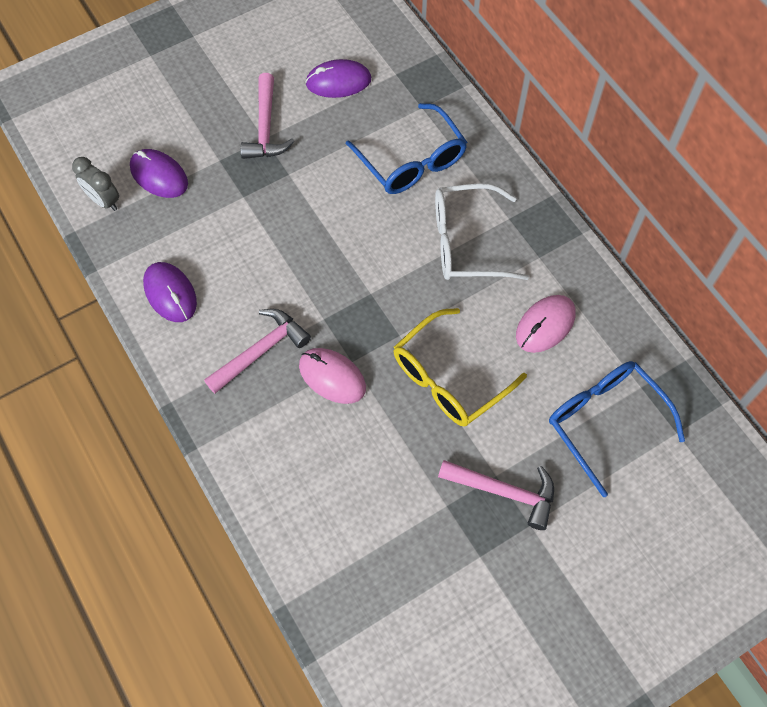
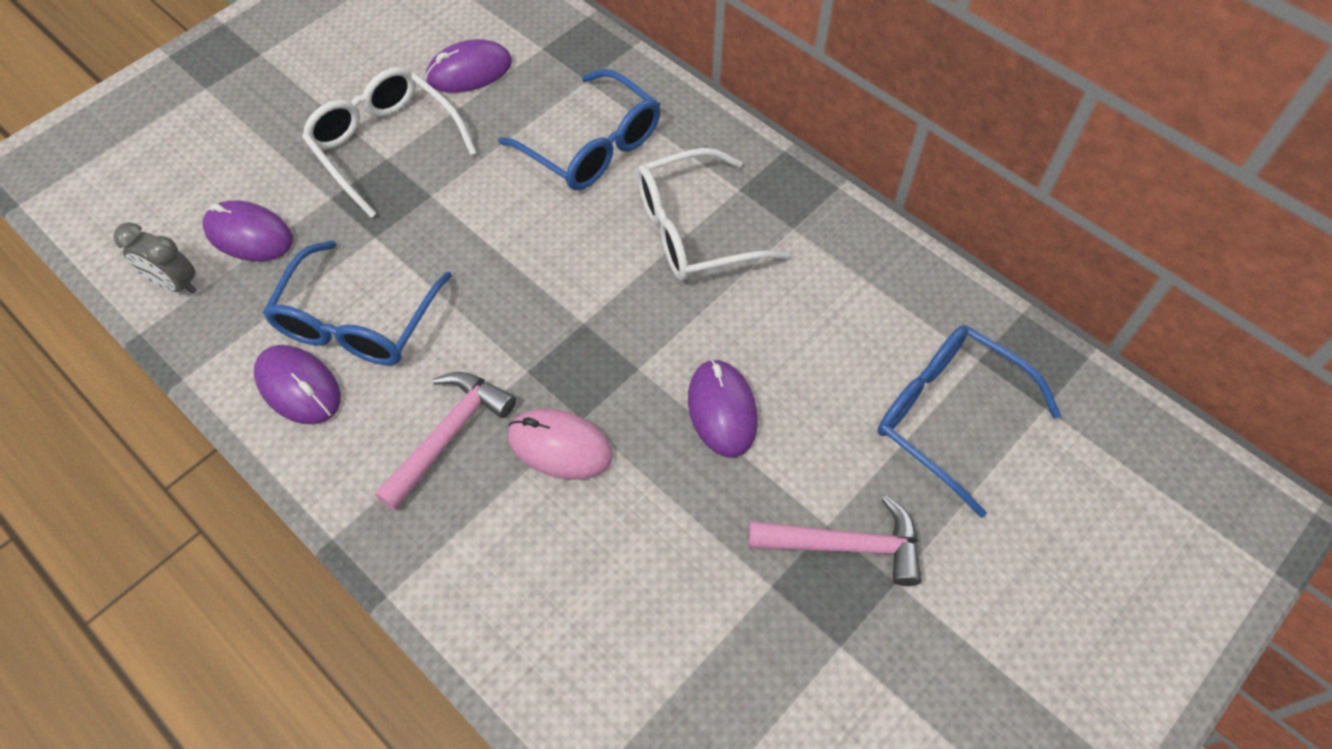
camera: 15 degrees left, 5 degrees down
(218, 257) = (357, 322): none -> blue glasses
(265, 127) = (385, 145): pink hammer -> white glasses
(448, 378) = (722, 410): yellow glasses -> purple mouse
(545, 325) = (829, 310): pink mouse -> none

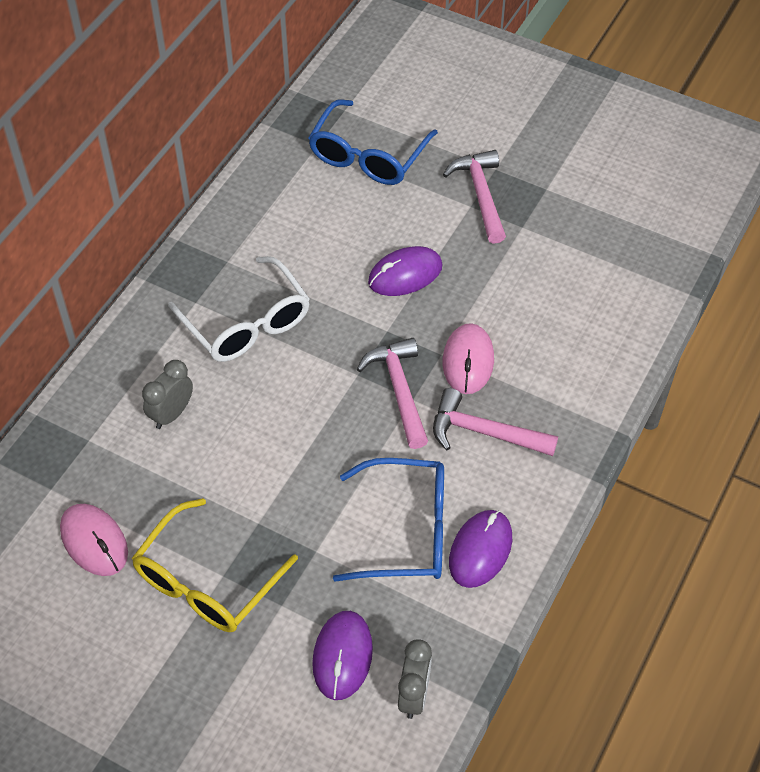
camera: 105 degrees left, 5 degrees down
(385, 145) = (206, 582): white glasses -> yellow glasses
(469, 71) = (94, 541): purple mouse -> pink mouse
(544, 360) = (399, 390): none -> pink hammer
(593, 146) = (171, 414): blue glasses -> grey clock

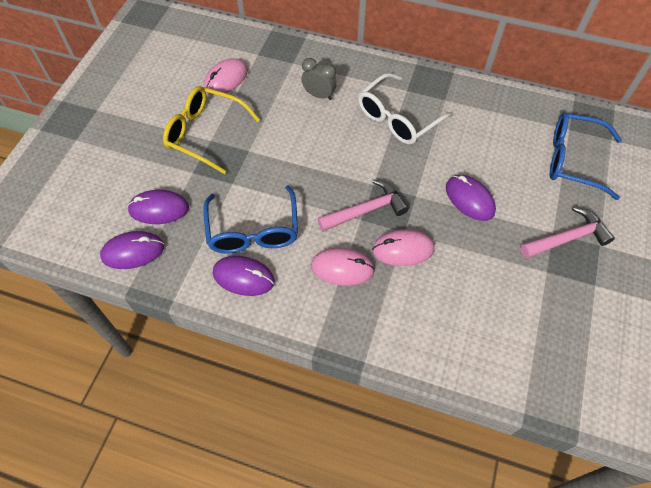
camera: 80 degrees right, 5 degrees up
(414, 695) = (133, 251): grey clock -> purple mouse
(484, 432) = (342, 268): pink hammer -> pink mouse

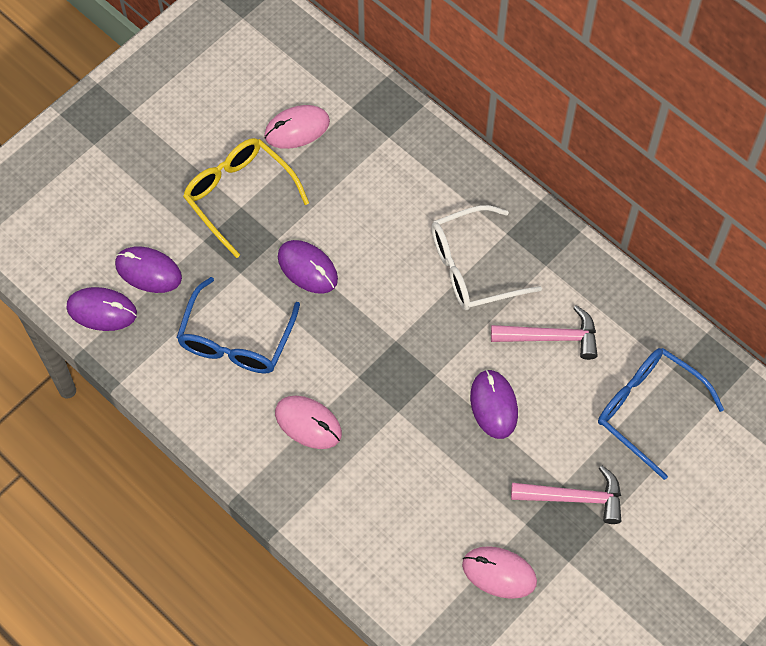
camera: 25 degrees right, 5 degrees up
(243, 277) = (201, 388): purple mouse -> purple mouse (307, 268)
(319, 95) = (396, 197): grey clock -> none
(366, 210) = (369, 368): pink hammer -> pink hammer (551, 337)
(403, 249) = (384, 431): pink mouse -> pink mouse (499, 573)

